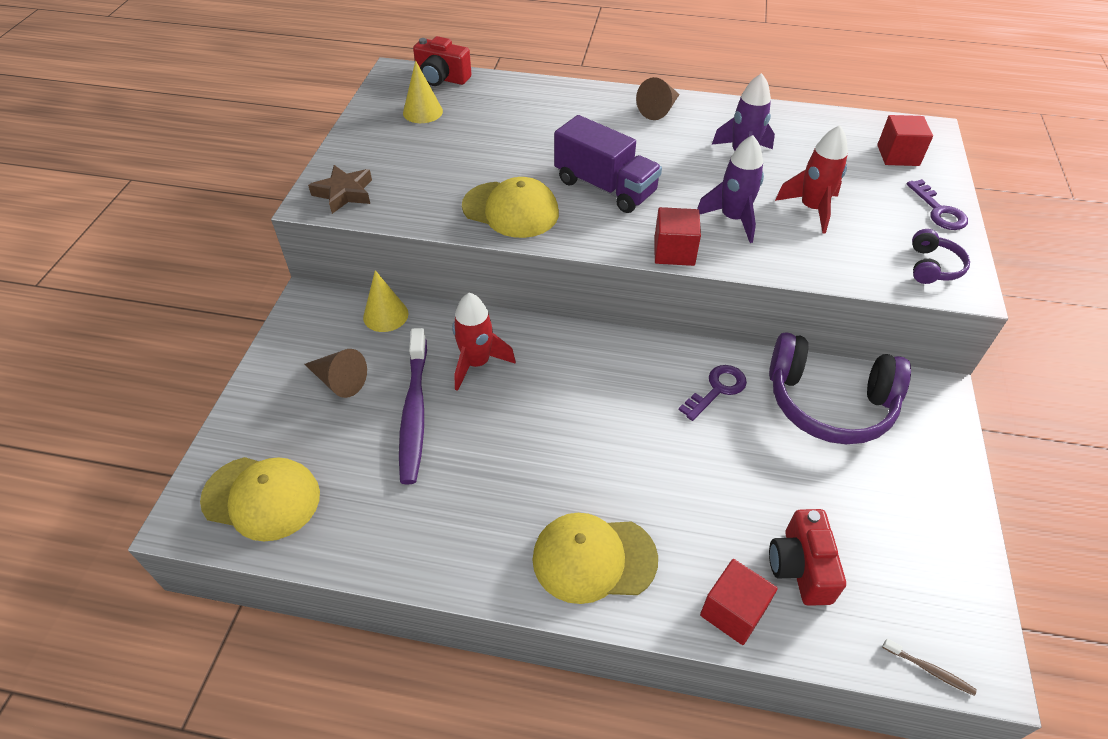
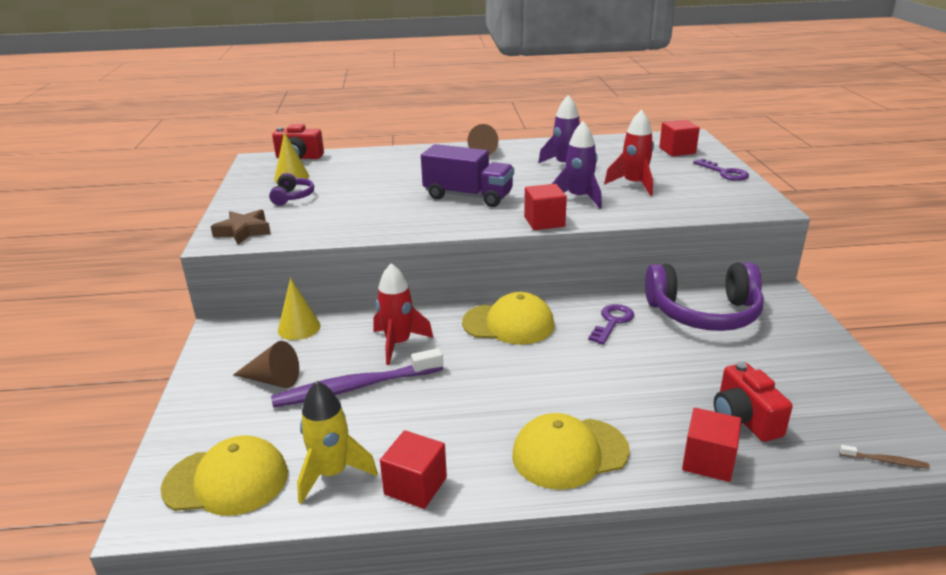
camera: 15 degrees left, 20 degrees down
(357, 517) = (332, 473): none -> yellow rocket
(414, 412) = (355, 387): purple toothbrush -> purple toothbrush turned 90 degrees clockwise
(429, 555) = (415, 486): none -> red cube
(511, 210) = (397, 219): yellow cap -> yellow cap (508, 324)
(932, 267) = (740, 200): purple headphones -> purple headphones (292, 197)

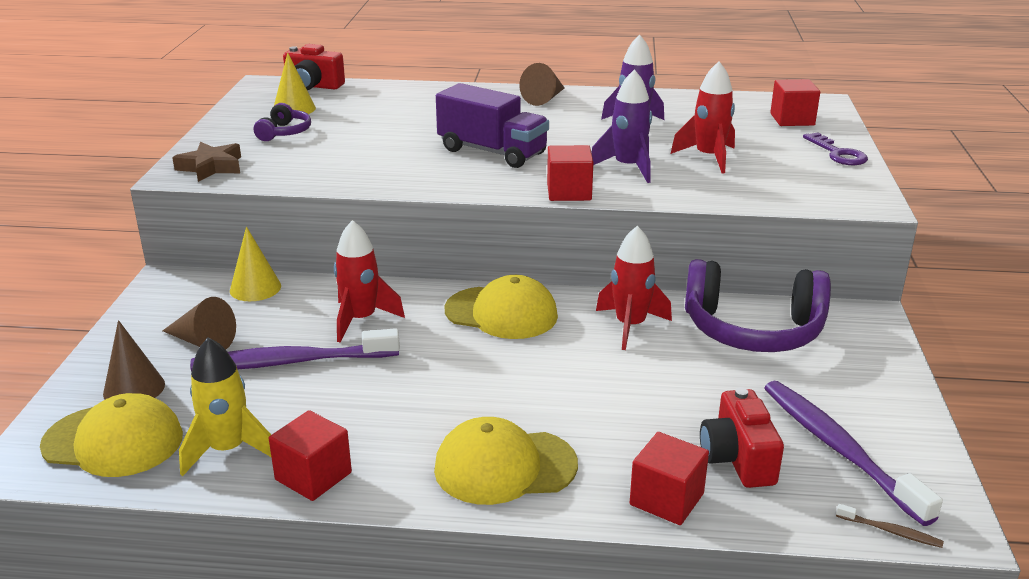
camera: 10 degrees right, 0 degrees up
(227, 430) = (134, 388): none -> brown cone
(612, 322) = (630, 326): purple key -> red rocket
(813, 399) = (838, 449): none -> purple toothbrush

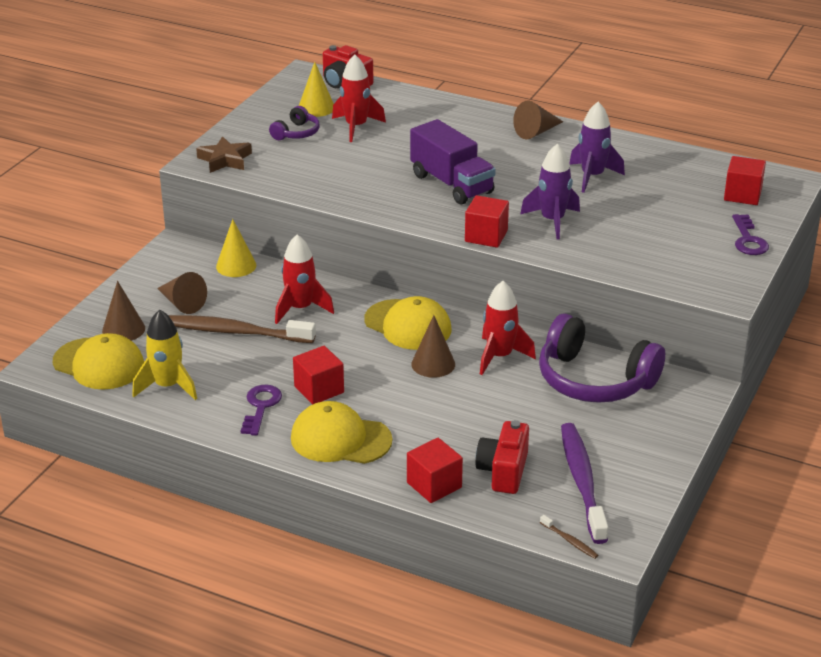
camera: 20 degrees right, 5 degrees up
(291, 362) = (235, 332): purple toothbrush -> brown toothbrush
(313, 476) = (214, 416): red cube -> red cube (319, 389)
(373, 448) = (261, 407): none -> purple key
(560, 349) = (433, 364): none -> brown cone
(709, 158) = (629, 223): red rocket -> red rocket (356, 127)

